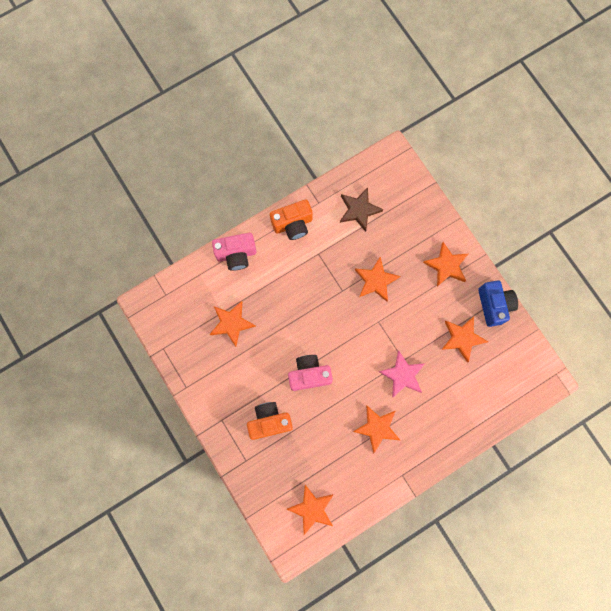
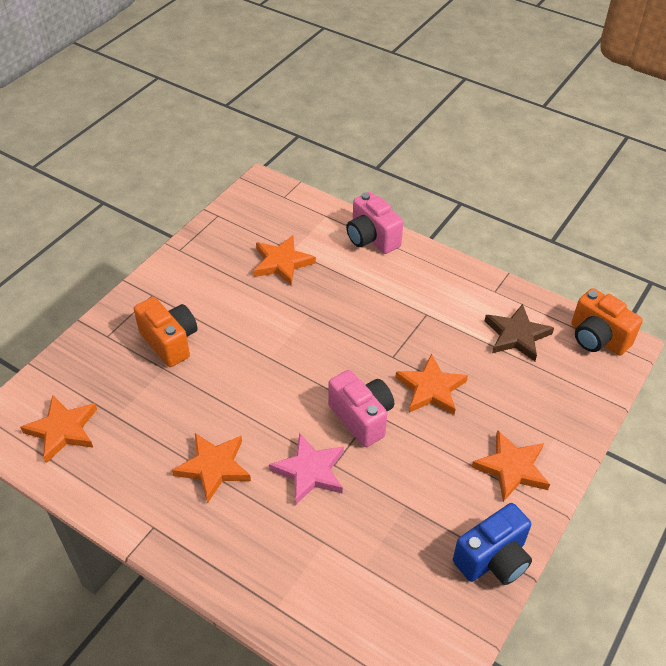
camera: 65 degrees right, 30 degrees down
(293, 224) = (447, 276): orange camera -> orange camera (597, 338)
(309, 375) = (254, 361): pink camera -> pink camera (362, 418)
(462, 338) = (411, 532): orange star -> none

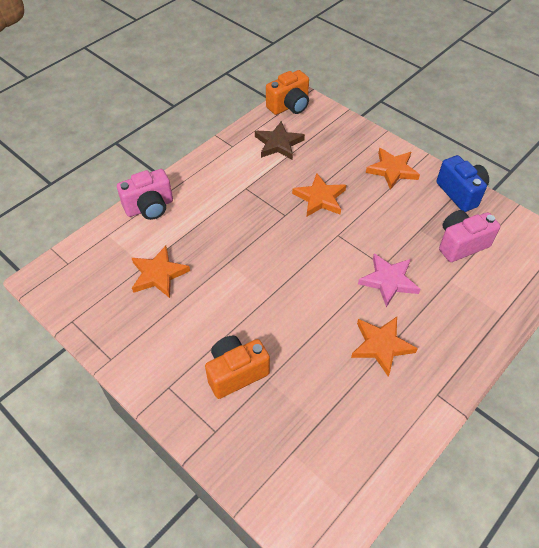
camera: 80 degrees left, 5 degrees up
(63, 430) = (330, 472): orange star -> none
(362, 418) = (342, 242): pink camera -> pink camera (461, 244)

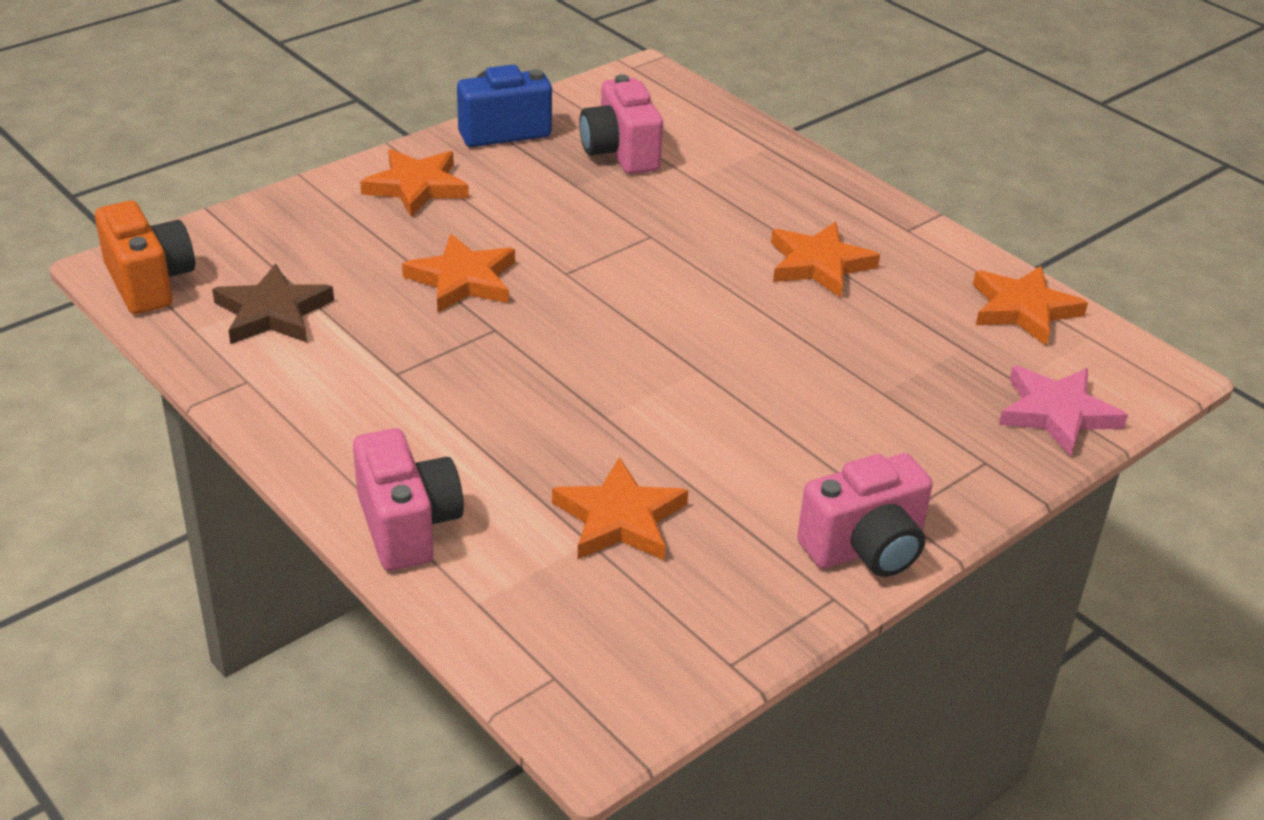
camera: 85 degrees left, 15 degrees down
(143, 372) = (865, 548): none -> pink camera
(236, 373) = (869, 427): orange camera -> none
(367, 461) = (1023, 309): none -> orange star
(388, 281) = (686, 235): pink star -> pink star (1057, 413)

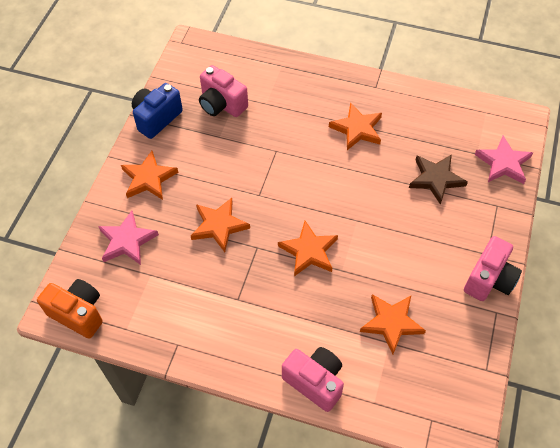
camera: 30 degrees left, 20 degrees up
(273, 312) = (152, 297): brown star -> brown star (436, 179)
(307, 238) = (127, 241): none -> pink star
(1023, 309) = (452, 110): orange star -> orange star (309, 251)

